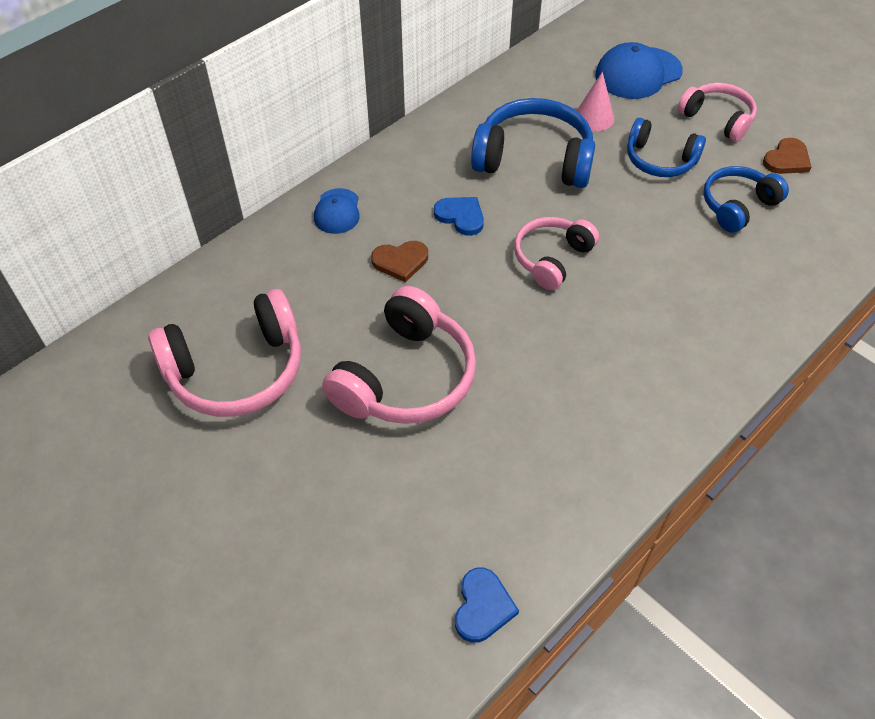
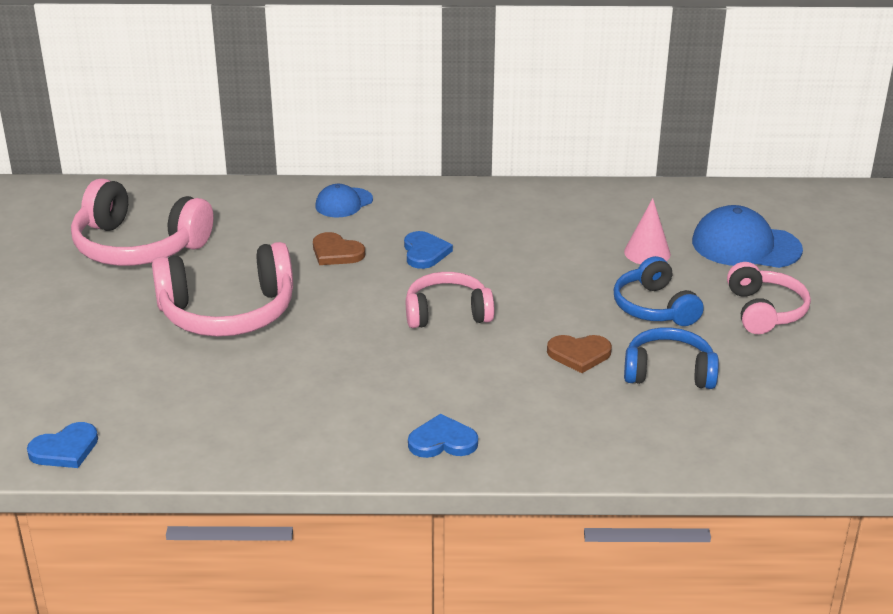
camera: 45 degrees right, 20 degrees down
(534, 159) = (545, 251): blue headphones -> none
(702, 367) = (442, 441): none -> blue heart
(787, 159) = (780, 371): brown heart -> brown heart (579, 354)

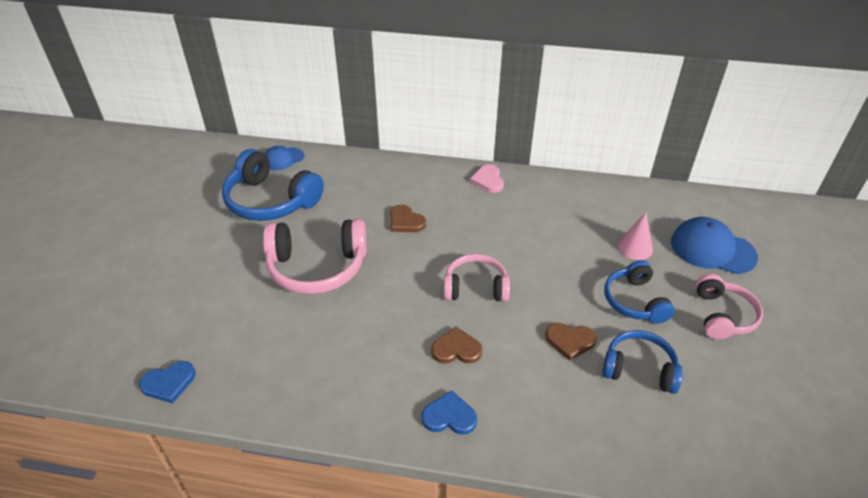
camera: 10 degrees right, 10 degrees up
(138, 246) = (271, 200): pink headphones -> blue headphones
(344, 203) = (420, 178): blue cap -> blue cap (283, 159)
(425, 252) = (469, 228): blue heart -> none
(436, 377) = (456, 349): none -> brown heart
(439, 197) = (488, 180): none -> pink heart

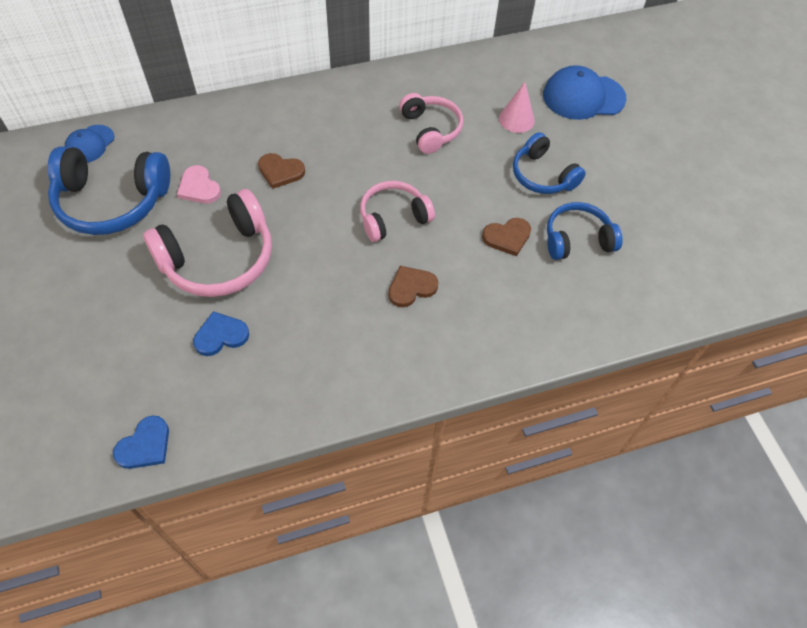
camera: 30 degrees left, 15 degrees up
(449, 416) = (442, 354): blue heart -> blue heart (221, 335)
(488, 180) = (338, 93): pink heart -> pink heart (199, 187)
(722, 315) = (620, 161): pink headphones -> pink headphones (430, 129)

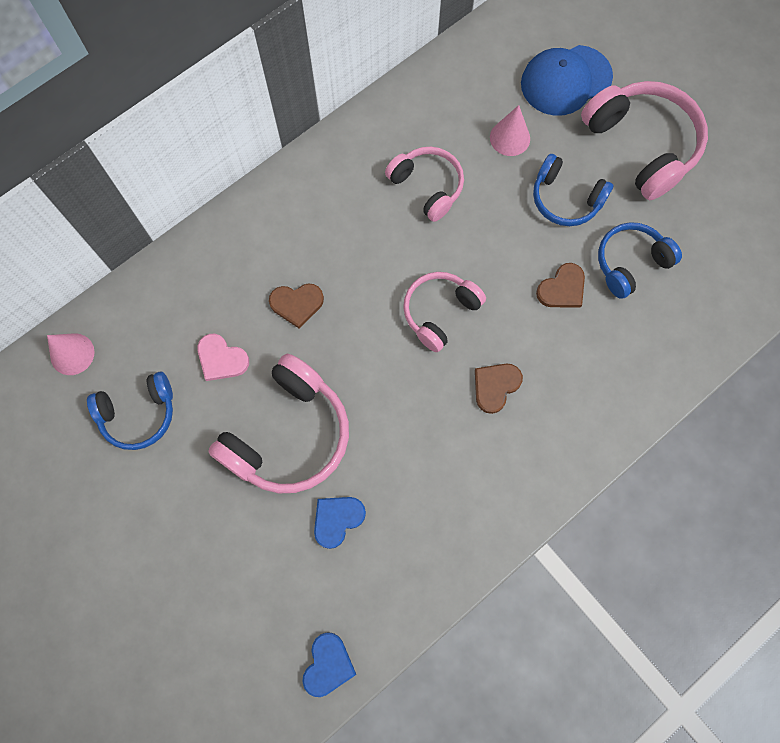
camera: 20 degrees left, 15 degrees up
(90, 144) = (72, 354): blue cap -> pink cone
(112, 201) = (138, 414): blue headphones -> blue headphones, size x0.62
(627, 160) = (641, 145): none -> pink headphones

